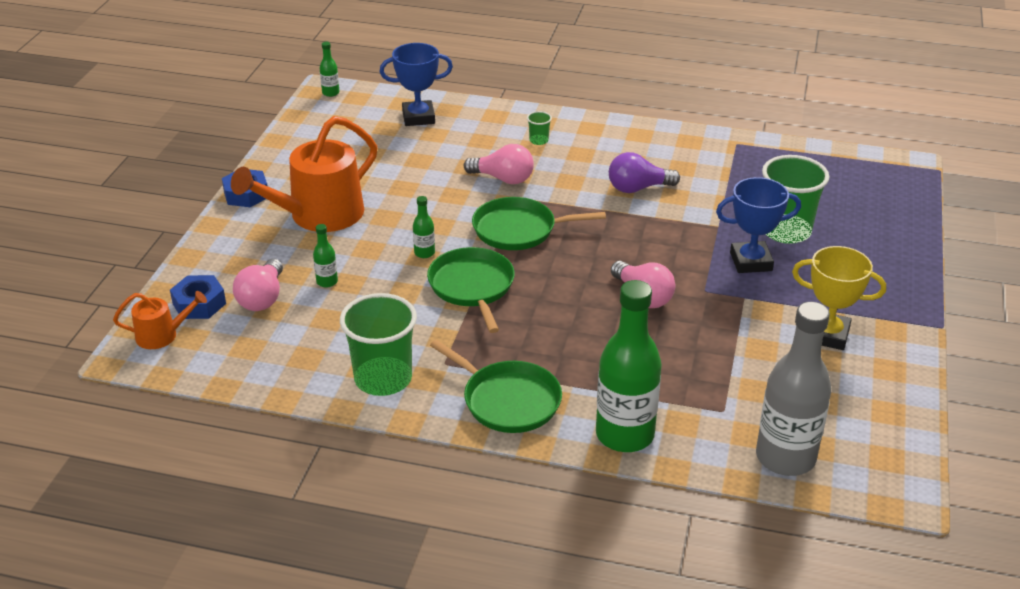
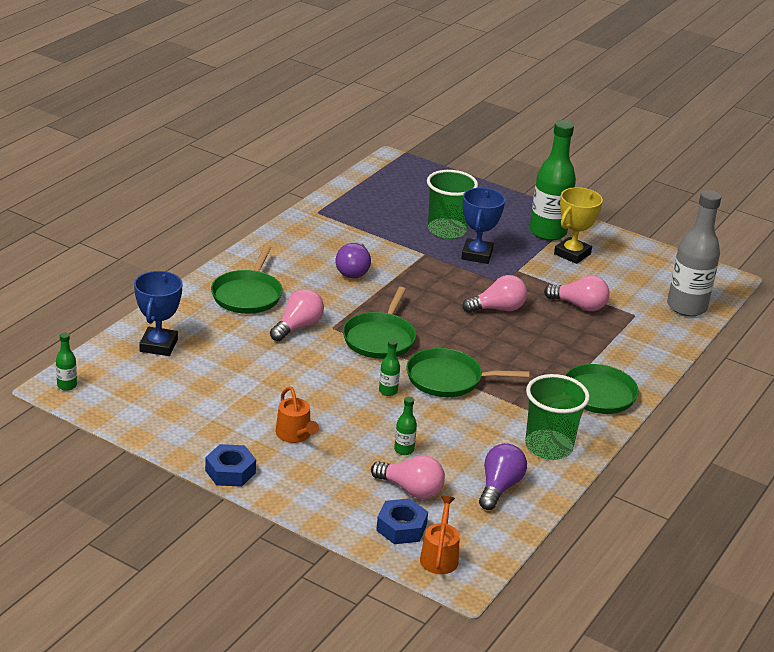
camera: 75 degrees left, 5 degrees down
(291, 355) = (499, 487): none -> purple light bulb
(319, 215) = (295, 435): orange watering can -> orange watering can, size x0.49
(538, 140) = (248, 295): green cup -> green pan
(624, 435) = (647, 358): green bottle -> green bottle (548, 232)
(704, 359) = (579, 306): none -> pink light bulb

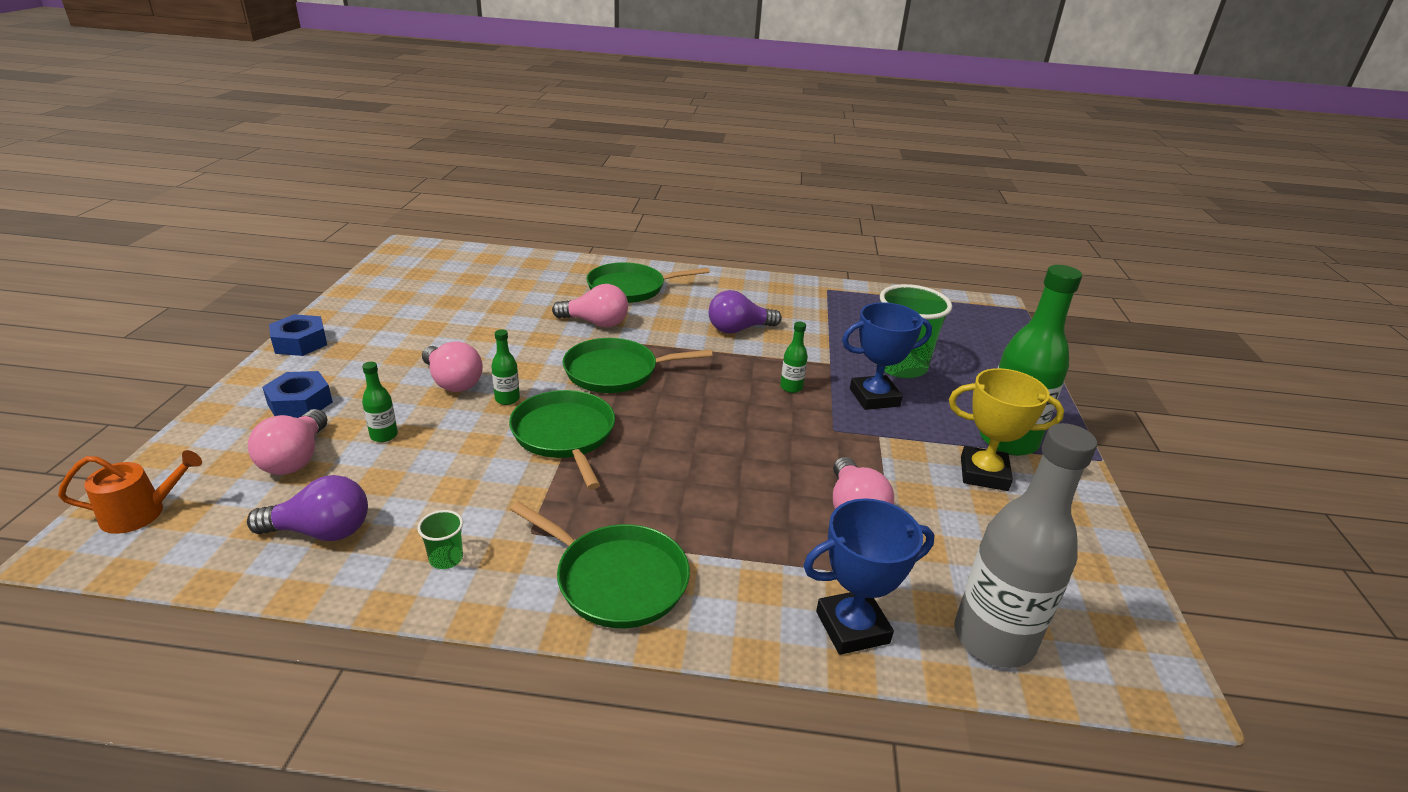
camera: 65 degrees right, 0 degrees up
(67, 385) = (413, 249): green bottle -> green bottle (791, 387)
(158, 345) = (504, 269): blue trophy -> blue trophy (852, 627)
(295, 435) = (384, 362): orange watering can -> none
(401, 528) = (207, 469): blue nut -> blue nut (300, 403)
(497, 309) = (766, 439): pink light bulb -> pink light bulb (452, 382)
(548, 447) = (446, 558): green cup -> green cup, size x0.42

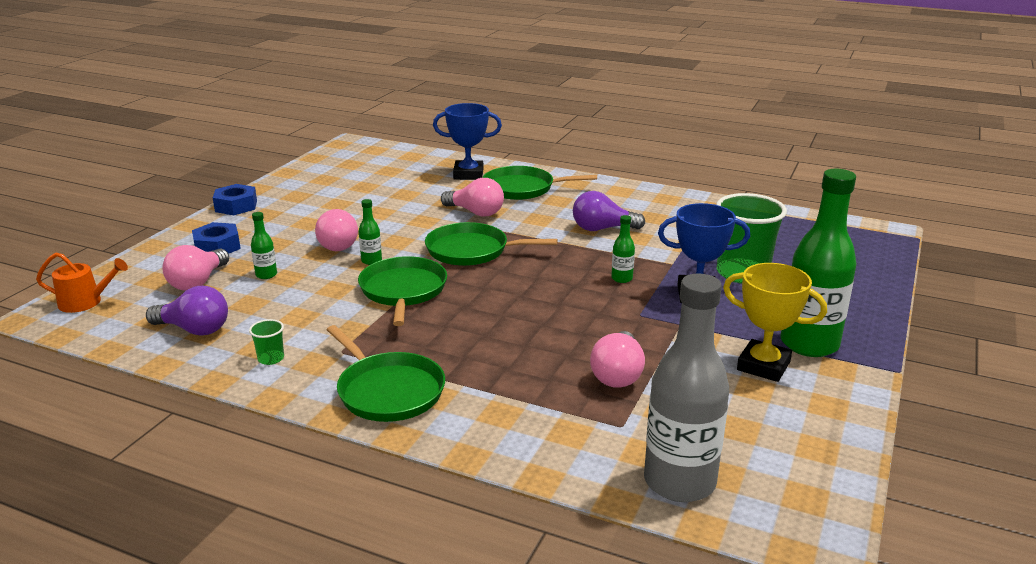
camera: 20 degrees right, 5 degrees down
(852, 627) = (559, 452): blue trophy -> blue trophy (468, 174)

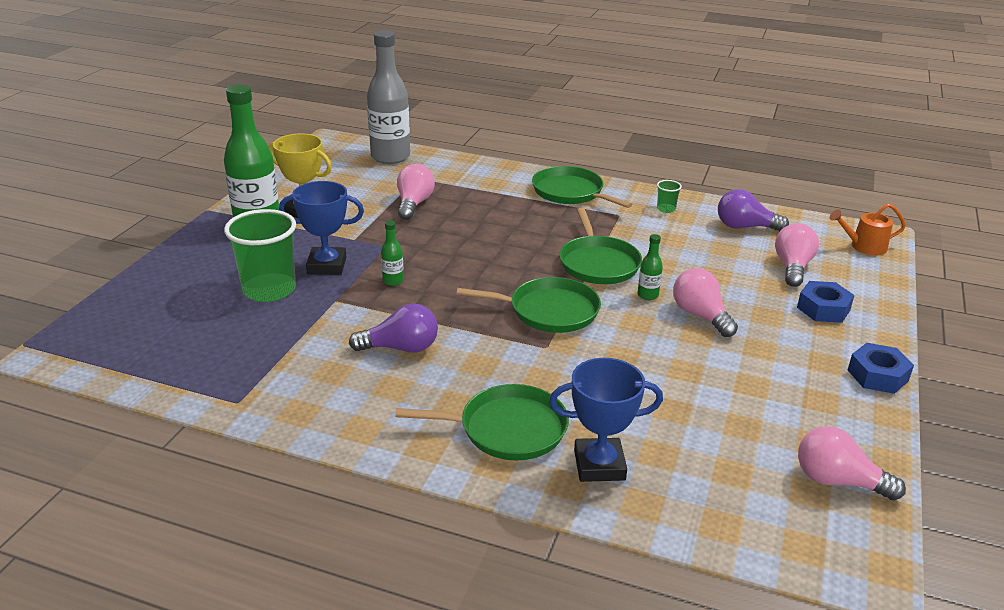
camera: 175 degrees right, 5 degrees up
(266, 275) = (737, 276): green bottle -> none
(475, 212) = (562, 373): pink light bulb -> pink light bulb (838, 481)

